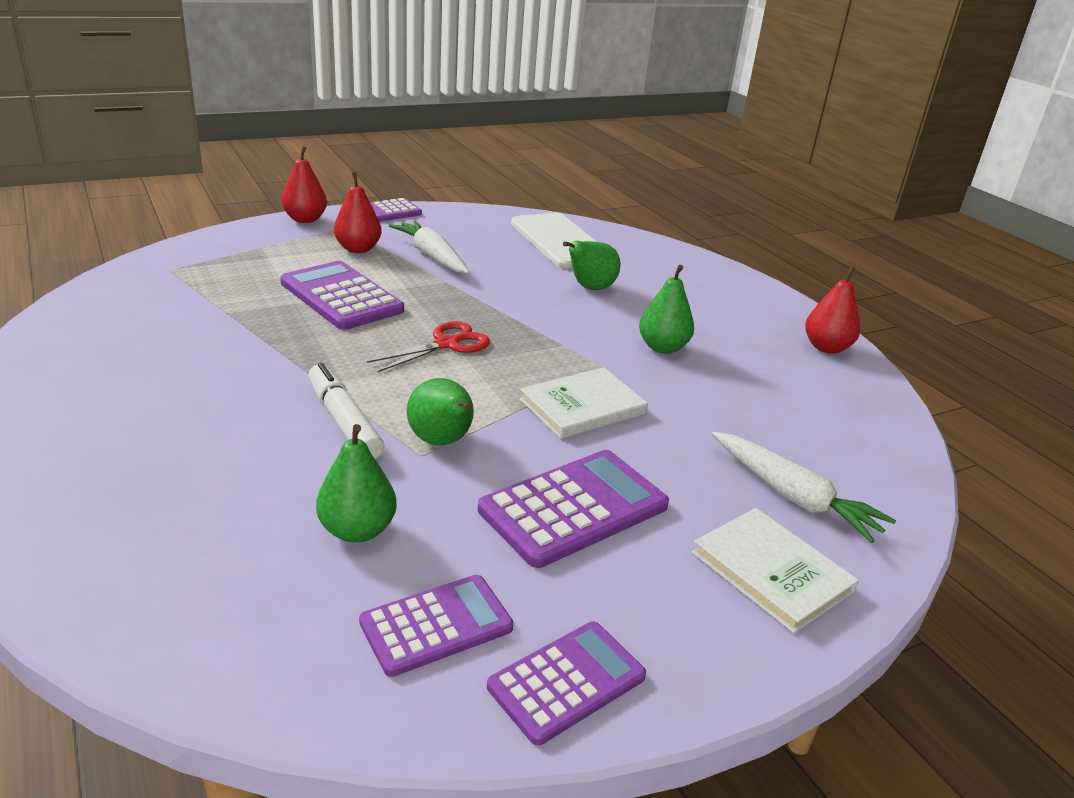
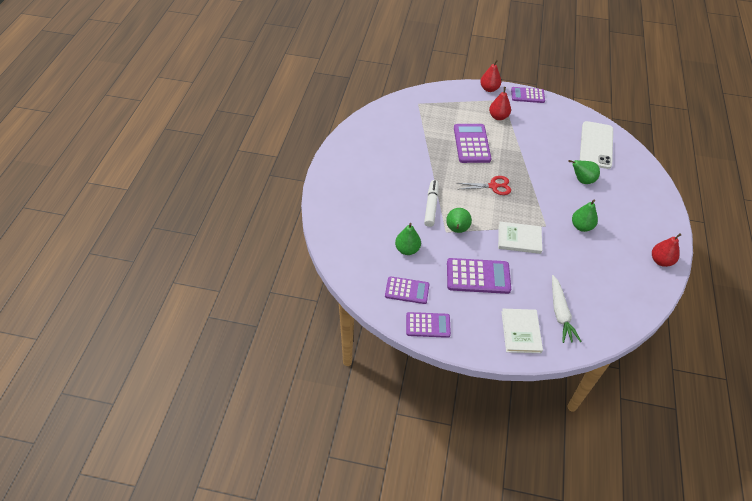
camera: 40 degrees right, 20 degrees up
(431, 256) = (527, 133): white carrot -> none

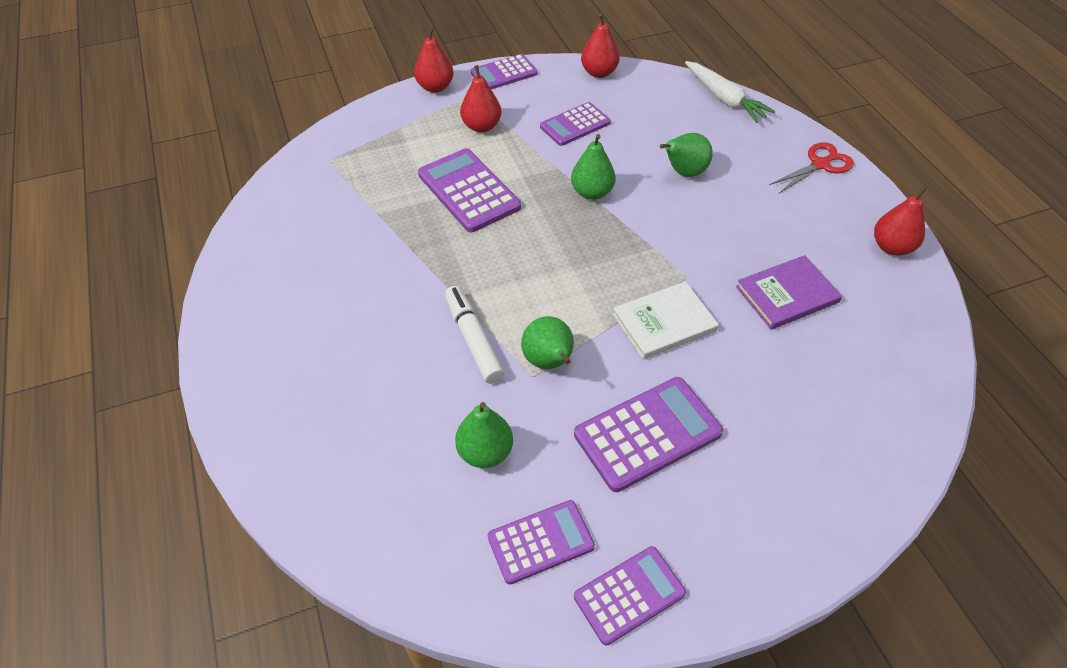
camera: 30 degrees left, 0 degrees up
(493, 186) = (555, 249): red scissors -> red scissors (820, 165)
(521, 332) = (795, 502): white book -> none
(544, 135) = (575, 125): none -> purple calculator
(560, 313) = (827, 425): white carrot -> white carrot (724, 99)
(576, 114) = (599, 72): none -> red pear
(581, 226) = (741, 249): green pear -> green pear (592, 192)
(587, 255) = (787, 295): none -> purple book
(596, 145) = (662, 107): white phone -> none

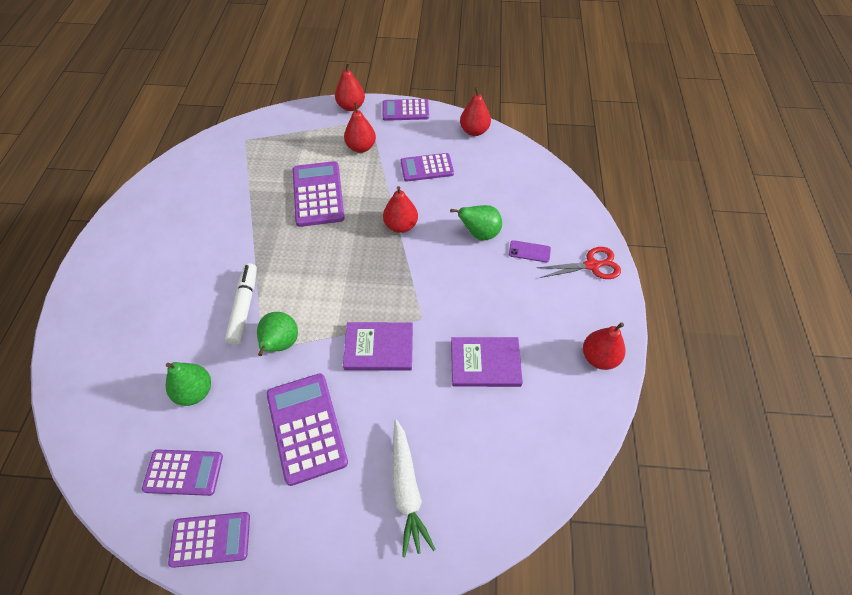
camera: 25 degrees right, 5 degrees up
(592, 192) = (401, 226): green pear -> red pear
(647, 434) = (306, 427): purple calculator -> purple calculator turned 105 degrees counterclockwise
(664, 322) = (379, 348): white book -> purple book
(724, 99) = (555, 184): white carrot -> white carrot (407, 490)
(748, 172) = (529, 251): none -> purple phone

